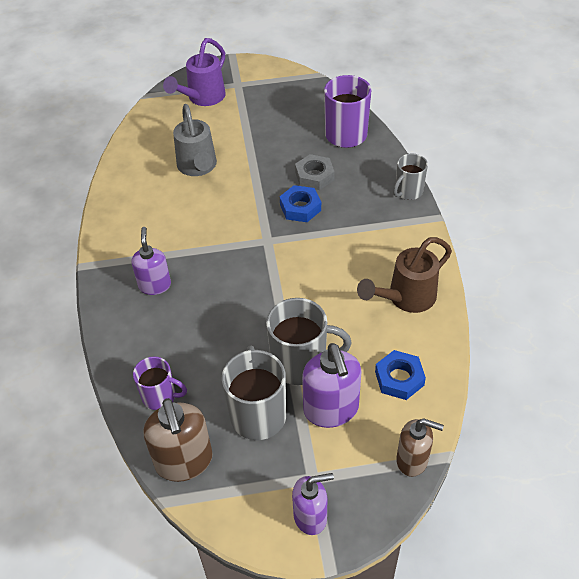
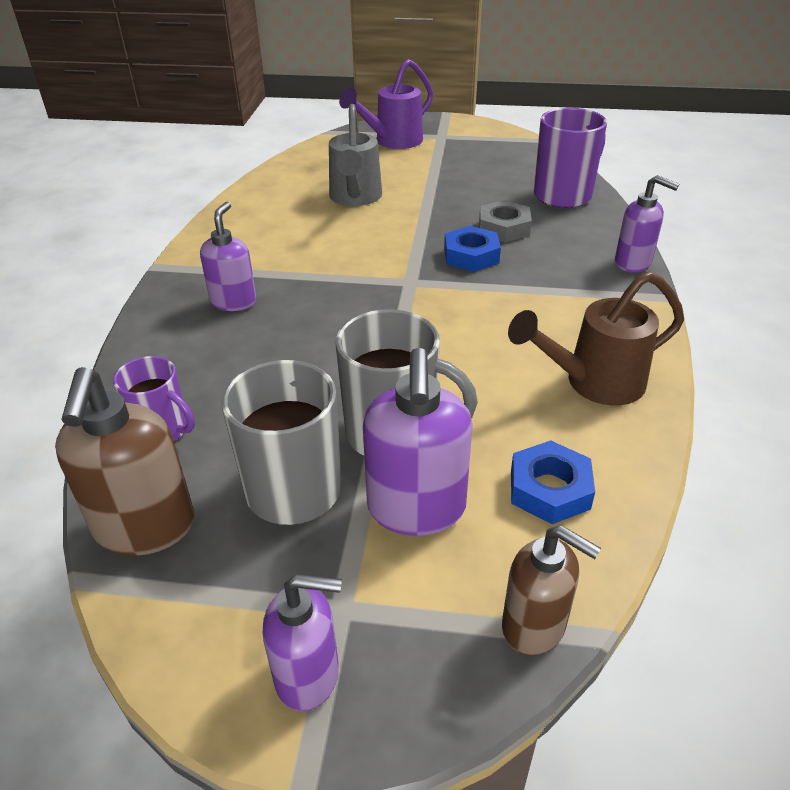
camera: 15 degrees right, 10 degrees down
(408, 192) = (633, 263): grey mug -> purple soap dispenser

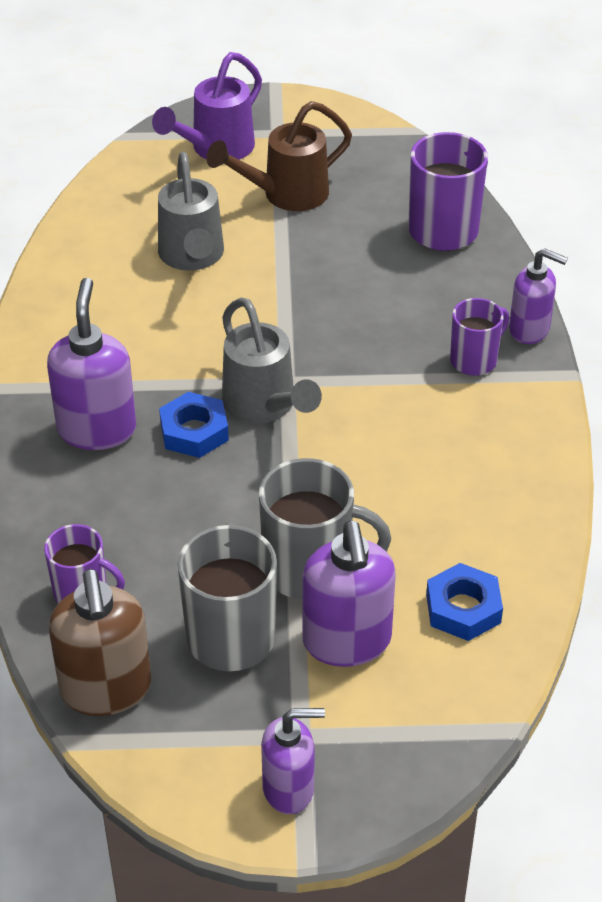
camera: 10 degrees left, 5 degrees up
(234, 301) = (97, 429): purple soap dispenser -> purple soap dispenser, size x1.50
(385, 298) = (265, 407): none -> grey watering can
(471, 255) = (348, 336): blue nut -> blue nut (194, 431)
(504, 228) = (380, 290): grey nut -> none
(534, 626) = (462, 728): brown soap dispenser -> none
(581, 280) = (475, 360): none -> purple mug
(593, 383) = (495, 492): brown watering can -> brown watering can (285, 195)

